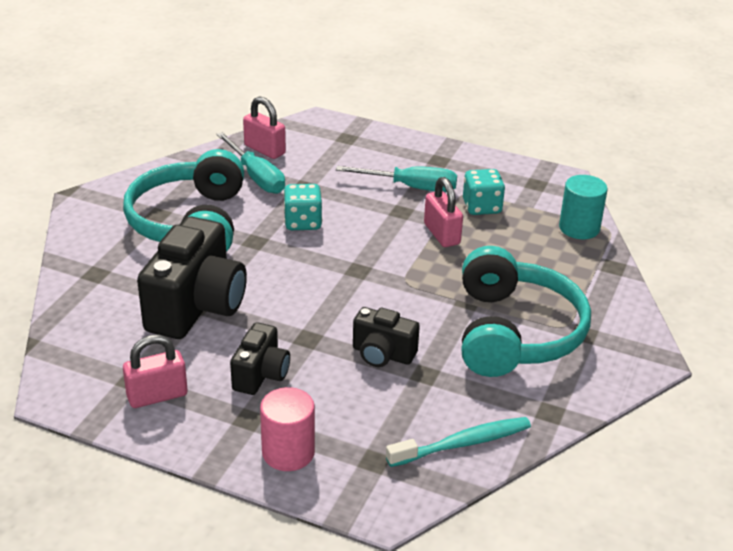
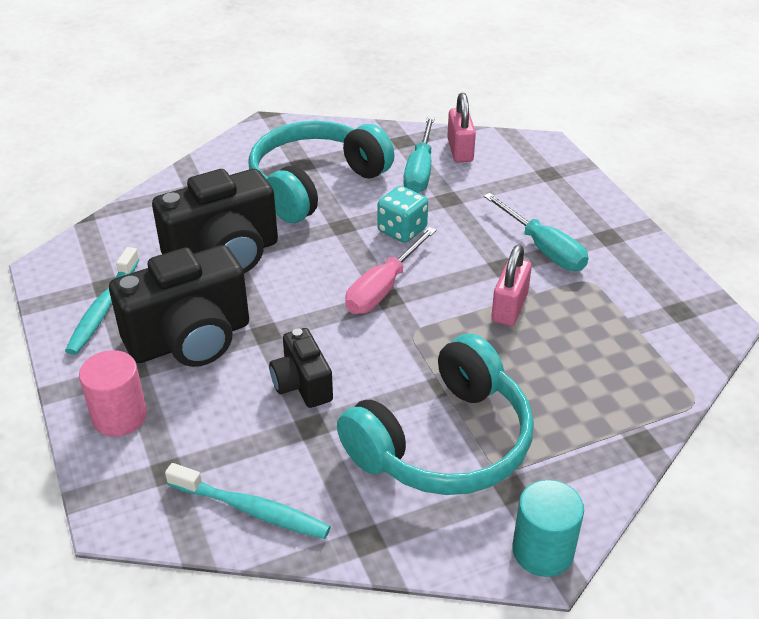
camera: 45 degrees right, 5 degrees up
(157, 395) = (103, 309): pink padlock -> turquoise toothbrush
(261, 375) = (190, 340): black camera -> black camera, size x1.85
(345, 266) = (383, 288): none -> pink screwdriver
(482, 207) = (586, 303): turquoise dice -> none
(579, 228) = (661, 381): turquoise cylinder -> turquoise cylinder (543, 551)

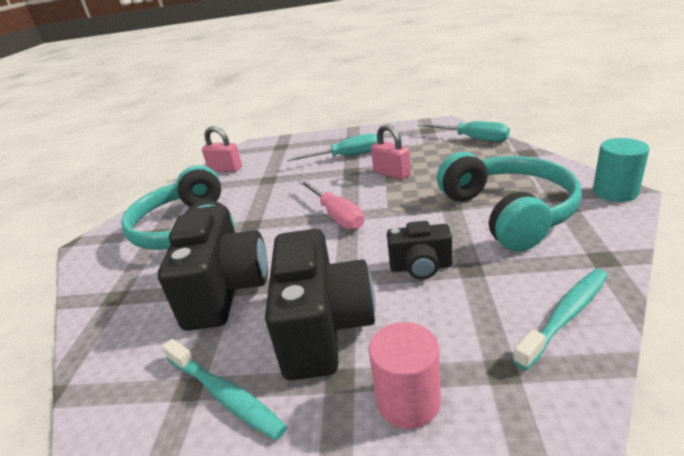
camera: 60 degrees left, 10 degrees down
(402, 230) = (282, 200): turquoise dice -> none
(420, 171) = (228, 185): turquoise screwdriver -> turquoise screwdriver (472, 139)

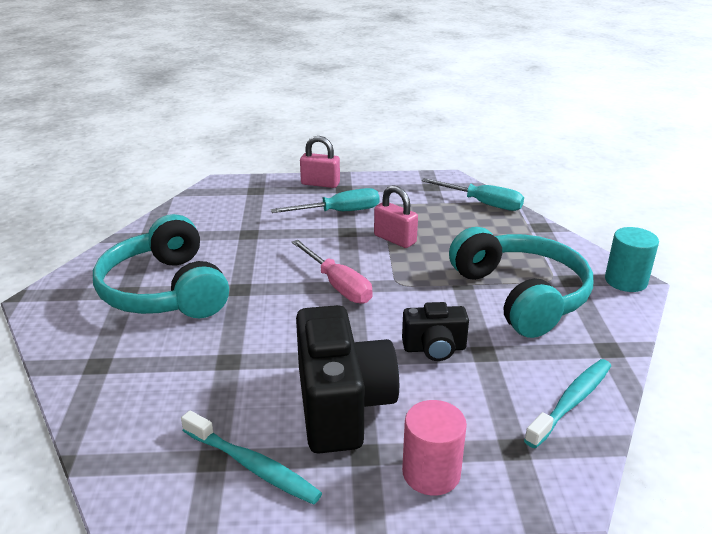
camera: 10 degrees left, 0 degrees up
(225, 169) = (191, 215): pink padlock -> pink padlock (320, 183)
(226, 290) = (228, 363): black camera -> none

